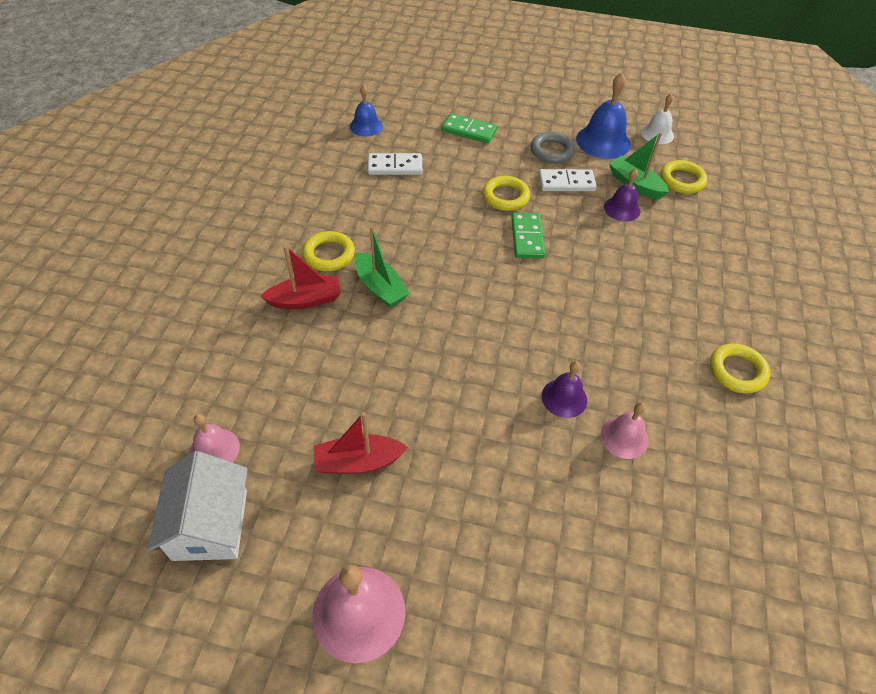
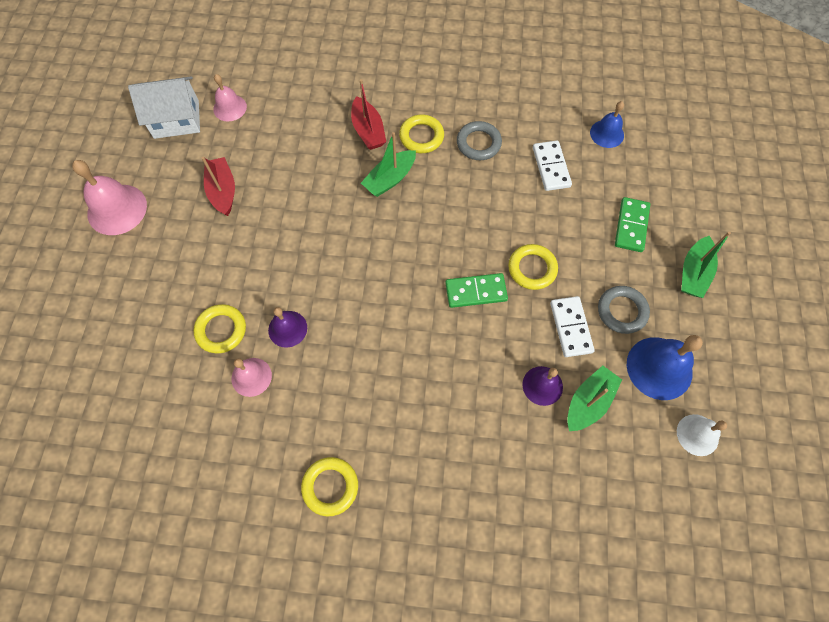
camera: 85 degrees right, 15 degrees up
(352, 211) = (478, 143): none -> grey ring
(518, 107) = (693, 273): none -> green boat
(682, 180) = (612, 458): yellow ring -> yellow ring (221, 330)

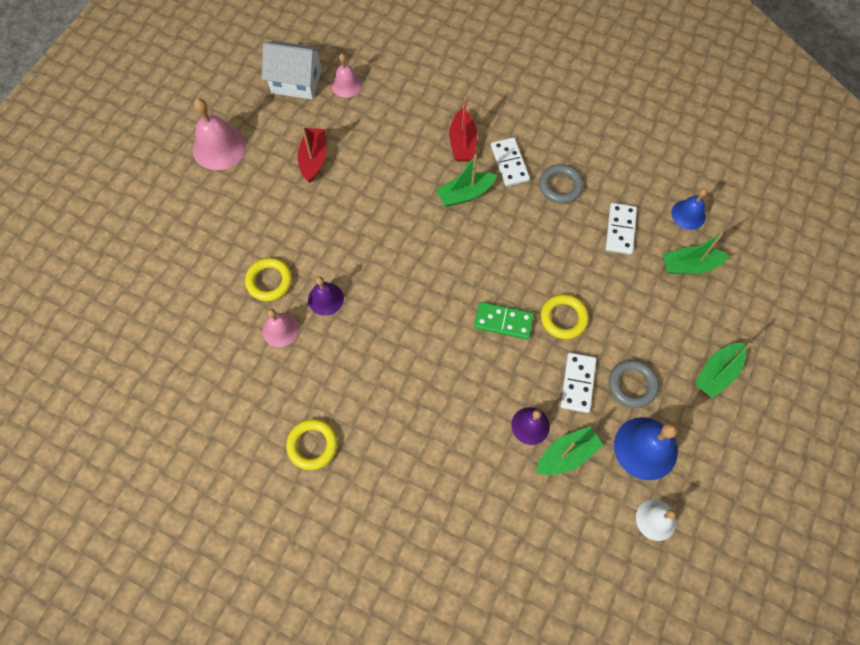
camera: 20 degrees right, 0 degrees up
(421, 136) = (509, 163): yellow ring -> white domino
(627, 180) = (689, 266): none -> green boat
(631, 226) = (675, 309): green domino -> none

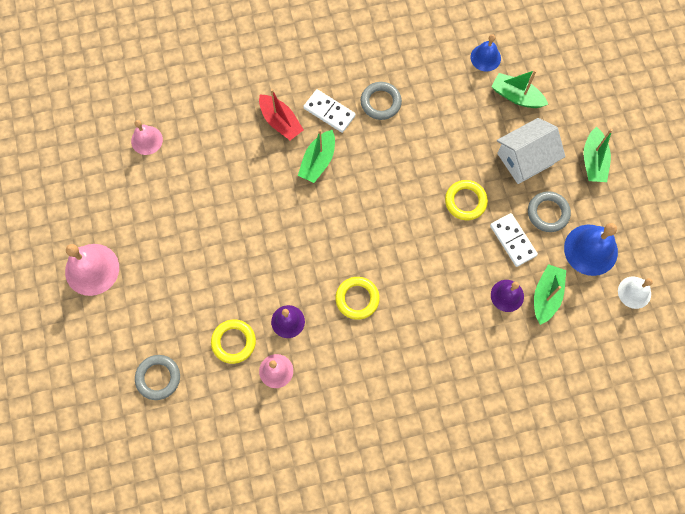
camera: 40 degrees left, 5 degrees up
(189, 263) = (158, 378): none -> grey ring
(296, 81) = (103, 167): white house -> white house (525, 159)
(312, 445) = (375, 432): yellow ring -> yellow ring (357, 299)
(314, 159) = (178, 221): red boat -> none
(503, 322) = (427, 237): green domino -> none
(620, 230) = (449, 104): white domino -> none
(689, 266) = (516, 96): green boat -> green boat turned 75 degrees clockwise

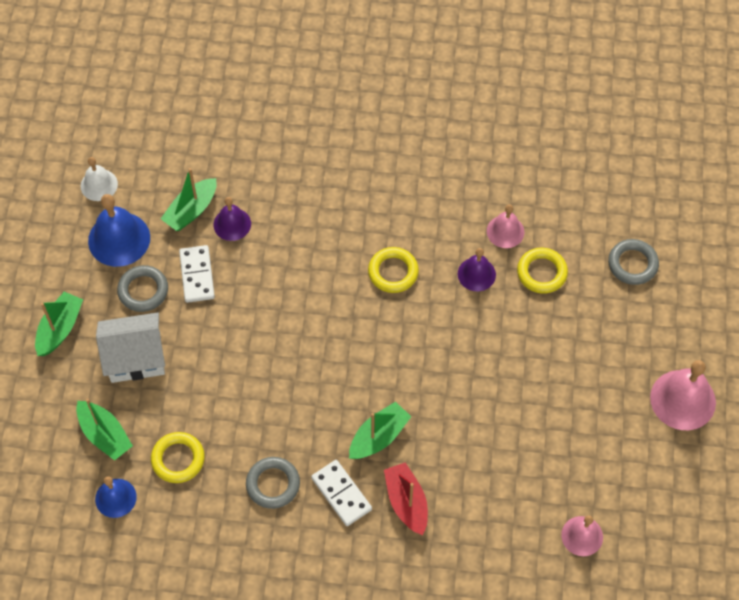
camera: 160 degrees left, 10 degrees down
(465, 201) = (228, 333): yellow ring -> yellow ring (178, 459)

